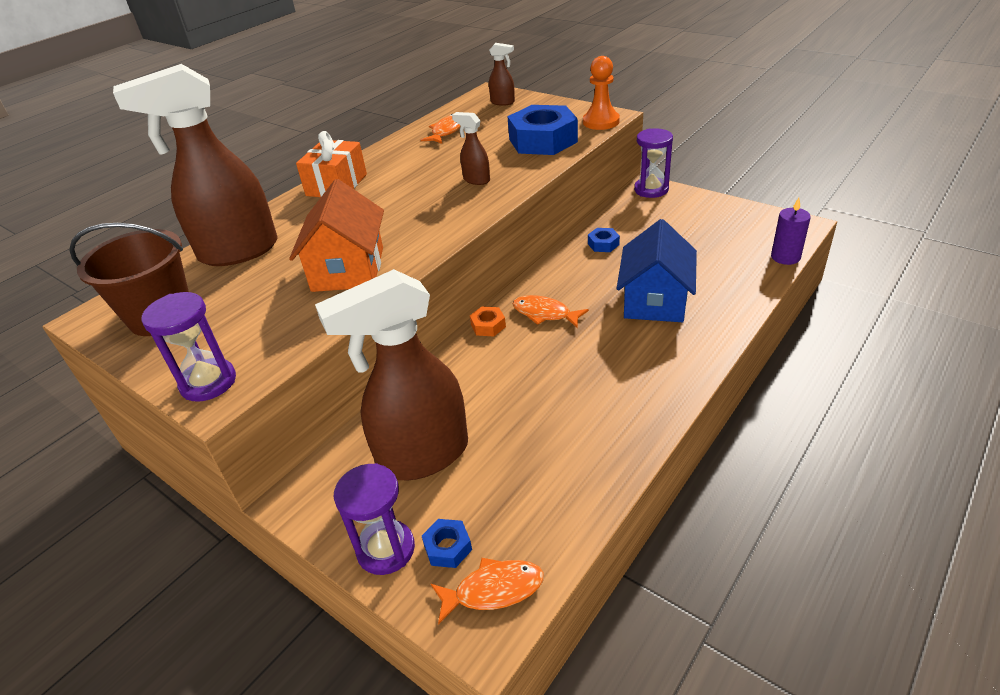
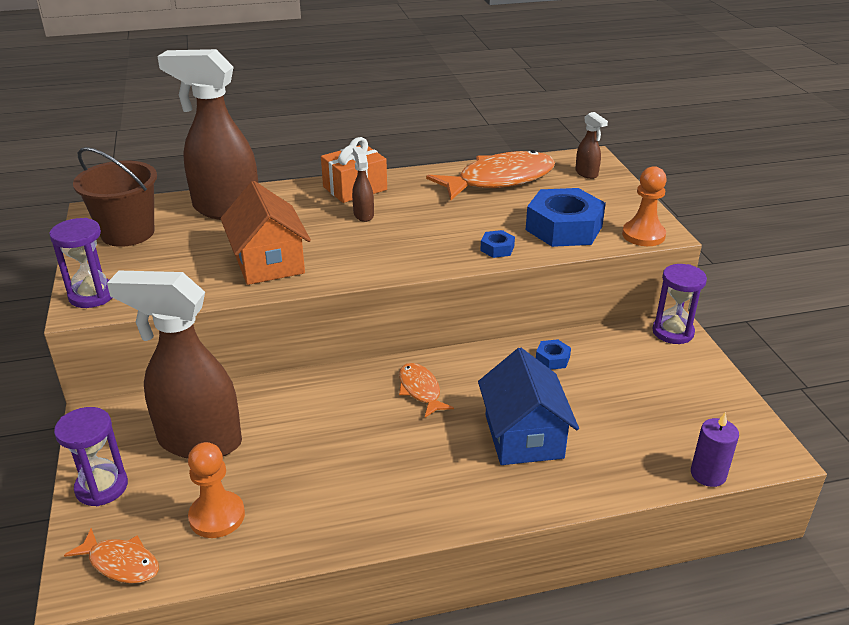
camera: 35 degrees right, 5 degrees down
(348, 269) = (268, 262): orange house -> orange house turned 60 degrees counterclockwise
(446, 131) = (499, 180): orange fish -> orange fish, size x2.00
(448, 547) = (133, 514): blue nut -> blue nut (497, 248)
(476, 180) = (456, 237): brown spray bottle -> brown spray bottle (363, 215)
(488, 326) = (366, 373): orange nut -> none
(521, 497) = (217, 516): none -> orange pawn
(655, 300) = (523, 436): blue house -> blue house turned 60 degrees counterclockwise

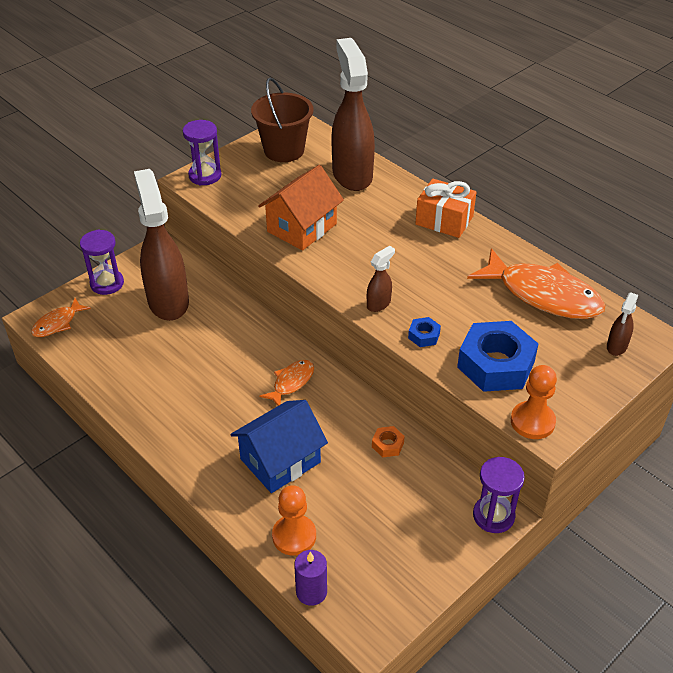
camera: 60 degrees right, 10 degrees up
(121, 563) = (57, 323): orange fish -> orange fish turned 45 degrees clockwise
(217, 516) = (112, 342): orange pawn -> orange pawn (294, 536)
(363, 215) = (408, 243): brown spray bottle -> brown spray bottle (379, 304)
(552, 359) = (387, 445): blue nut -> orange nut

